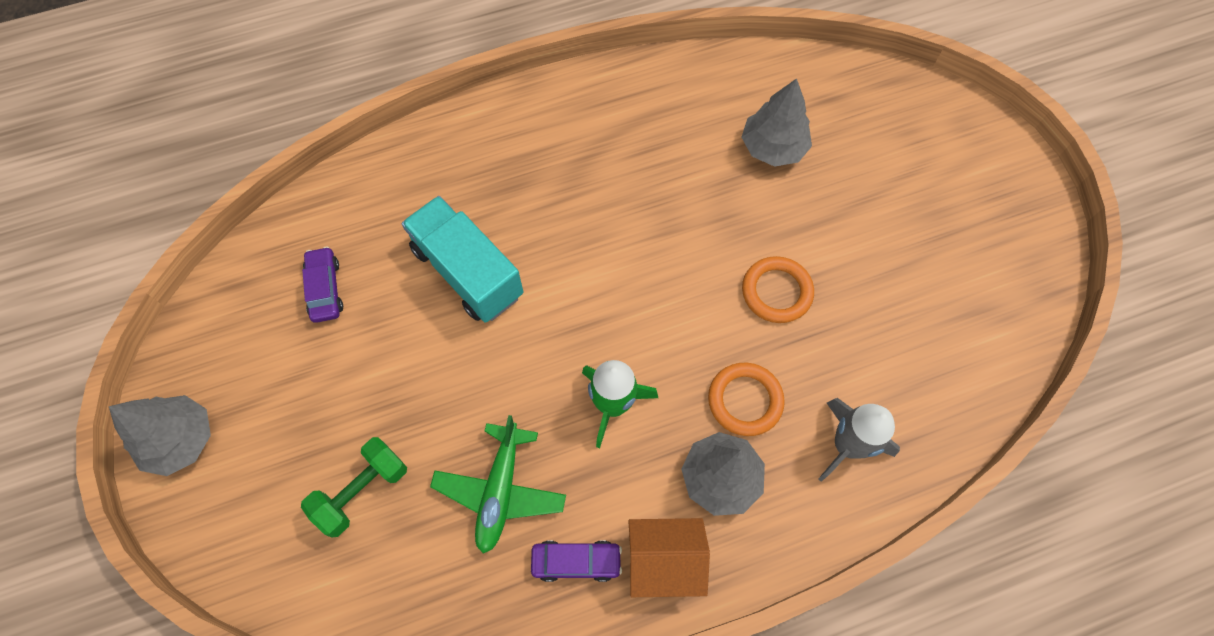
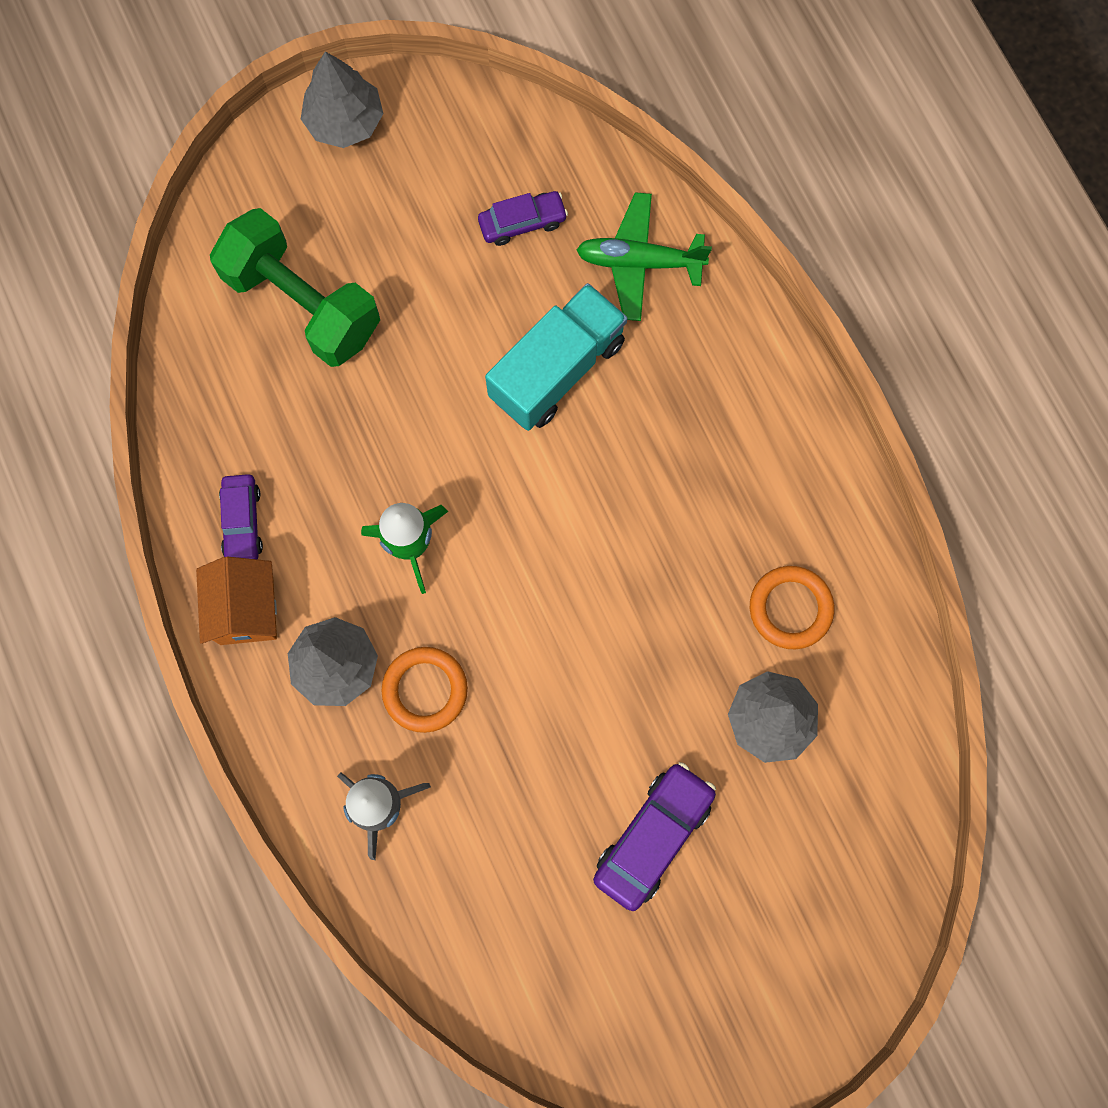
camera: 85 degrees right, 10 degrees up
(362, 491) = (303, 304): green dumbbell -> green dumbbell, size x1.65
(500, 490) = (310, 438): green plane -> green plane (639, 262)
(776, 292) = (563, 725): orange ring -> orange ring (790, 608)
(865, 234) = (653, 836): none -> purple car

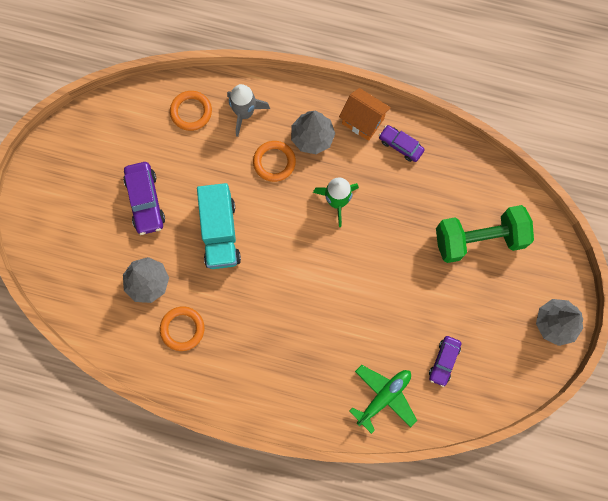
camera: 130 degrees right, 0 degrees up
(449, 895) = (191, 112): none -> orange ring
(557, 369) = (363, 320): turquoise truck -> turquoise truck (220, 232)

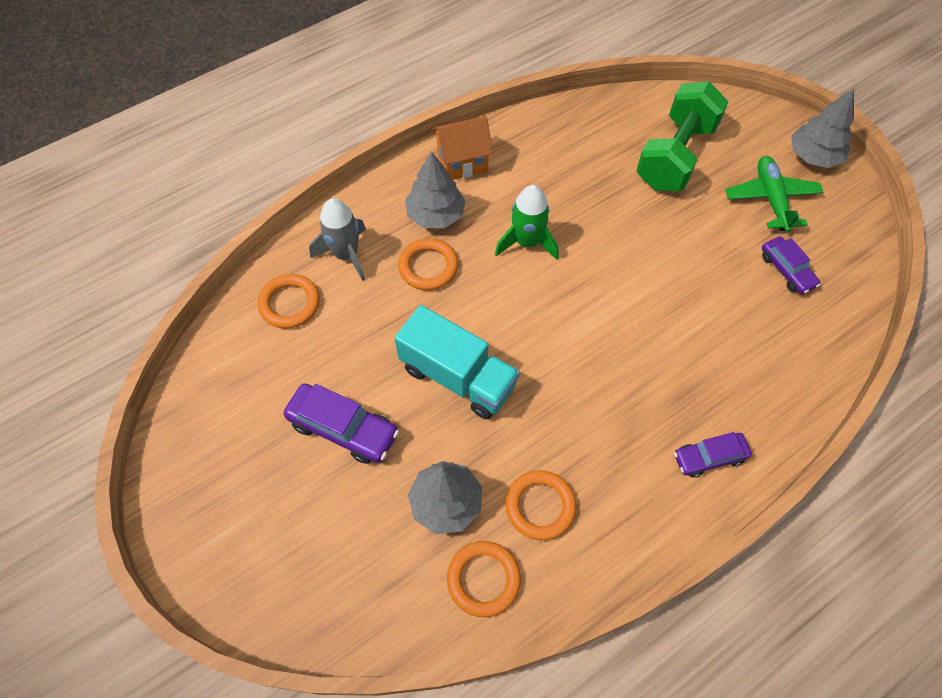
camera: 50 degrees left, 15 degrees down
(124, 330) = (483, 579): none -> orange ring
(384, 397) = (788, 352): green plane -> green plane (771, 199)
(400, 145) = (519, 151): purple car -> purple car (709, 457)

